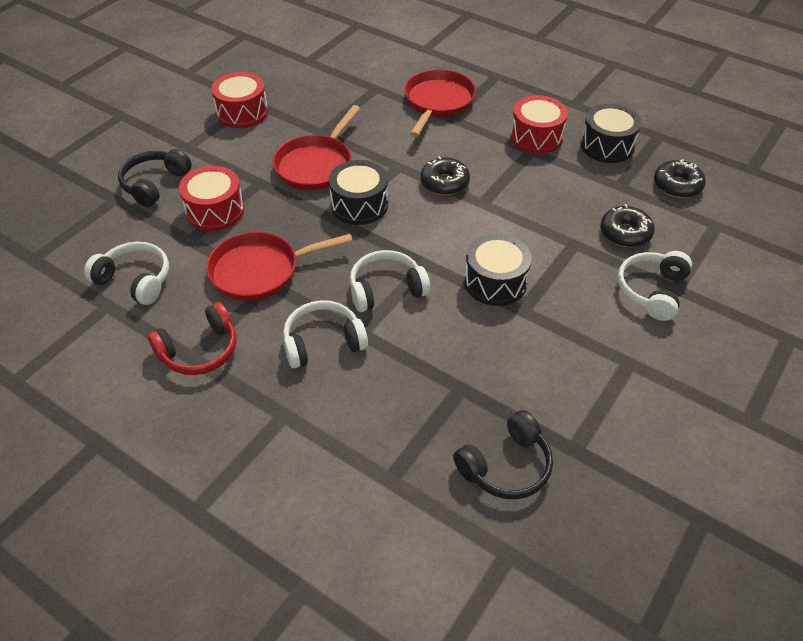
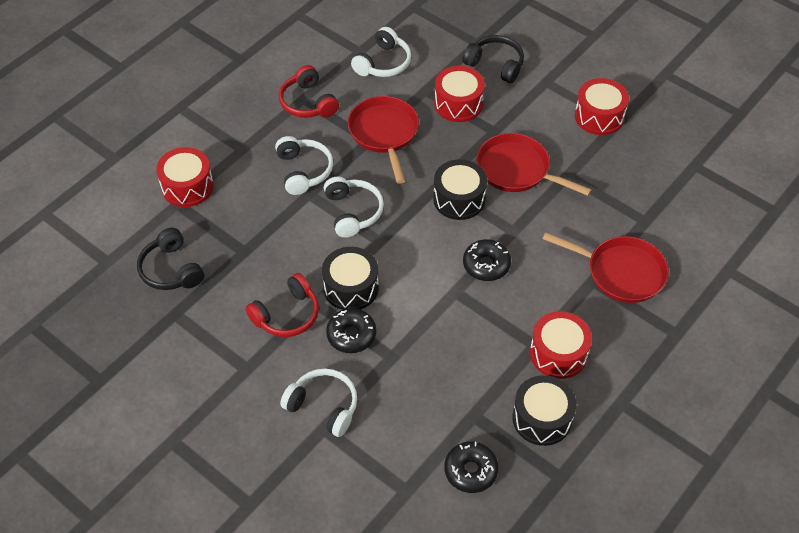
camera: 95 degrees right, 5 degrees up
(357, 472) = (187, 186): none -> red drum
(546, 334) = (287, 315): none -> red headphones
(625, 233) = (402, 403): black donut -> black donut (351, 335)

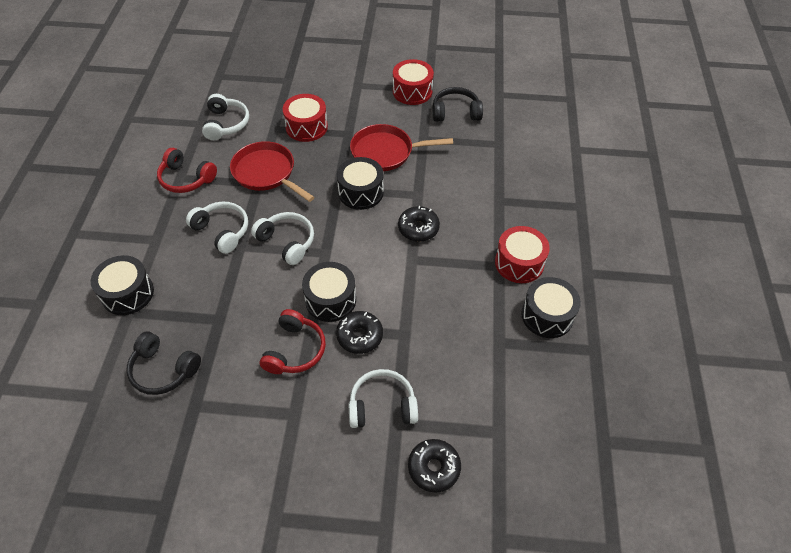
camera: 35 degrees left, 0 degrees up
(187, 186) = (127, 293): red drum -> black drum
(470, 471) = (531, 385): black donut -> black donut (434, 468)
(495, 65) = (312, 89): black headphones -> black headphones (455, 112)
(621, 272) = (512, 185): red pan -> none

